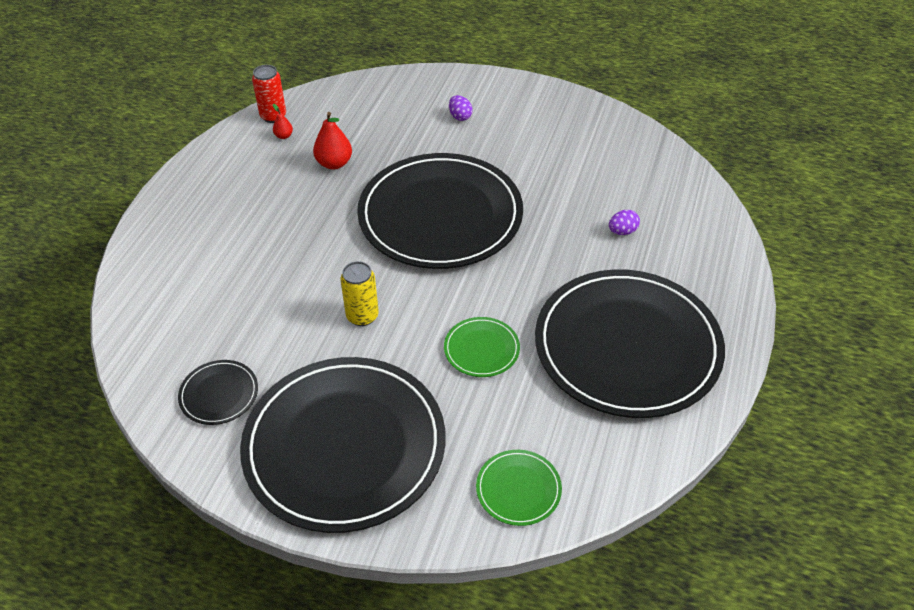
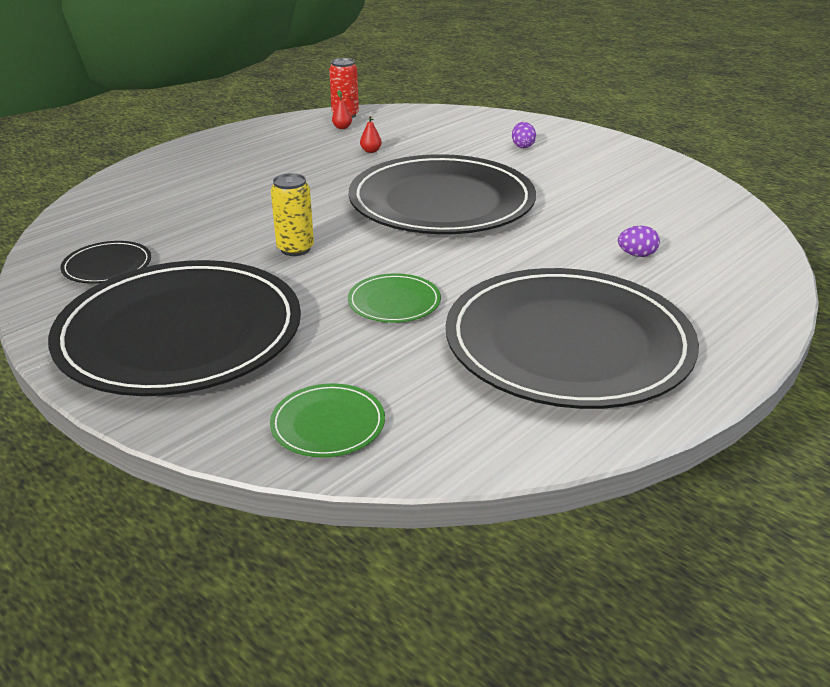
camera: 25 degrees right, 15 degrees down
(334, 163) = (371, 151): red pear -> red pear, size x0.53

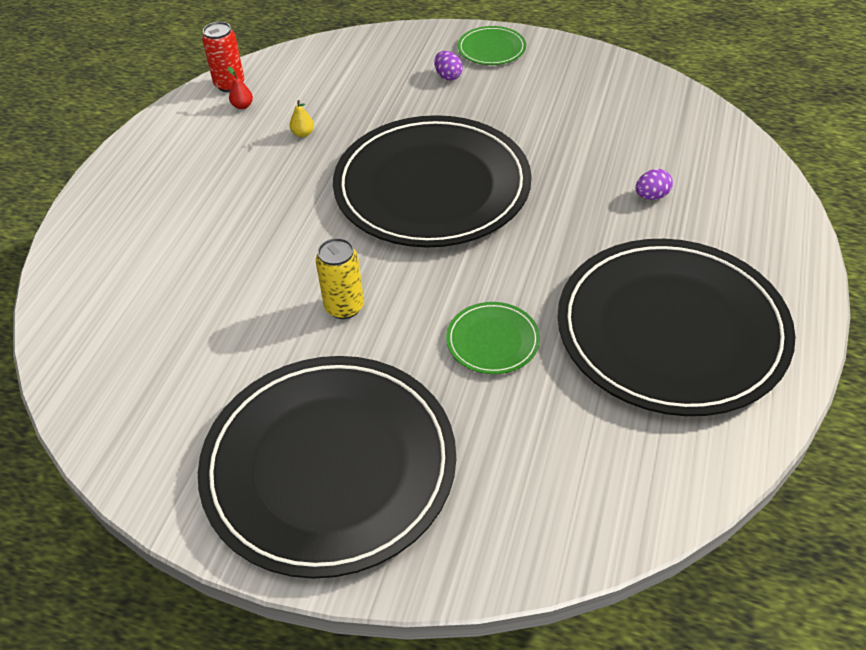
camera: 25 degrees left, 15 degrees up
(107, 266) = (171, 408): black plate -> none
(328, 424) = (552, 512): green plate -> green plate (491, 49)
(371, 151) = (303, 134): red pear -> yellow pear

